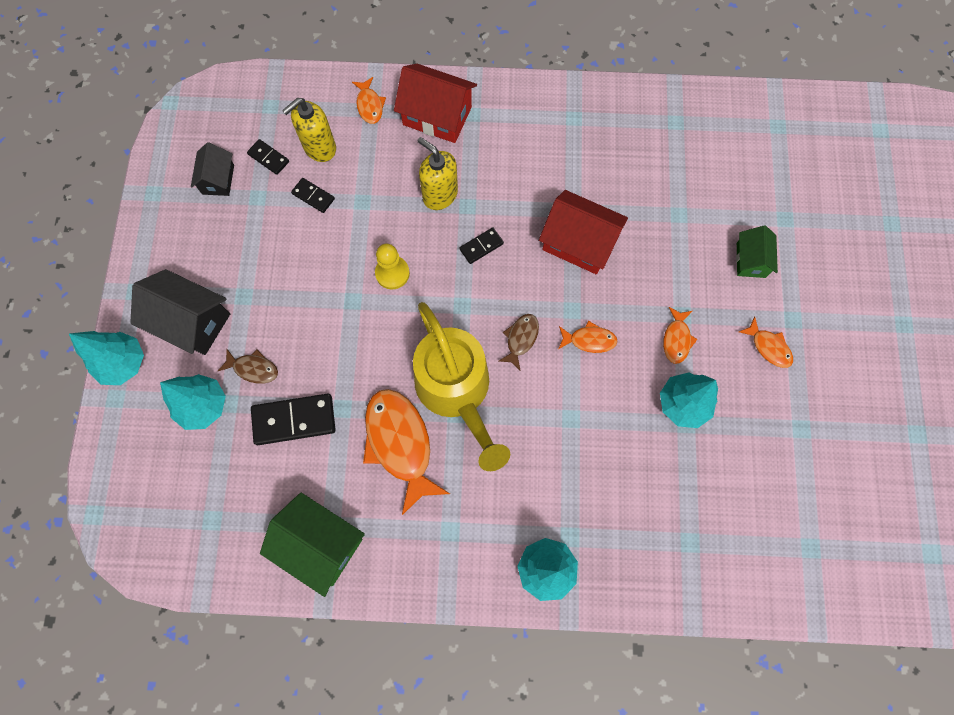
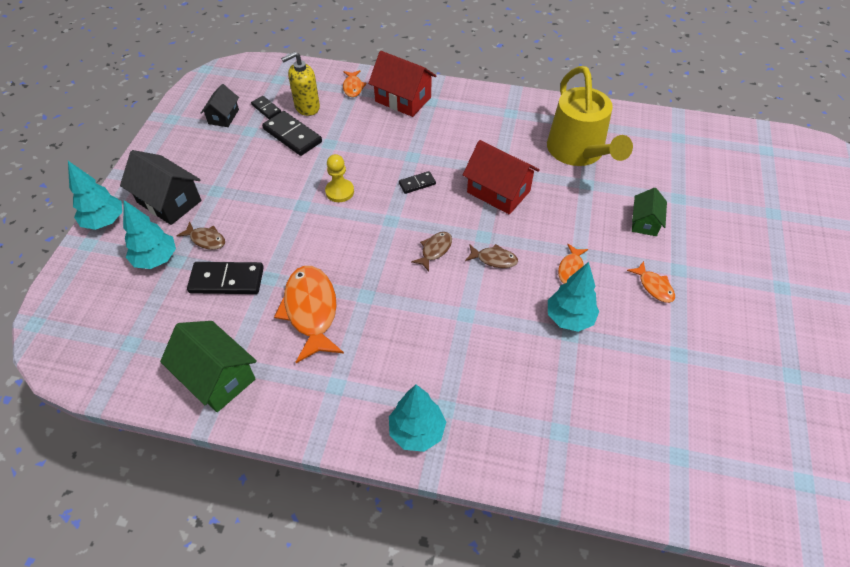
camera: 10 degrees right, 20 degrees down
(313, 196) = (292, 135): black domino -> black domino, size x1.83
(440, 195) = (392, 147): yellow soap dispenser -> none
(457, 392) = (371, 280): yellow watering can -> yellow watering can (579, 152)
(589, 340) = (494, 259): orange fish -> brown fish

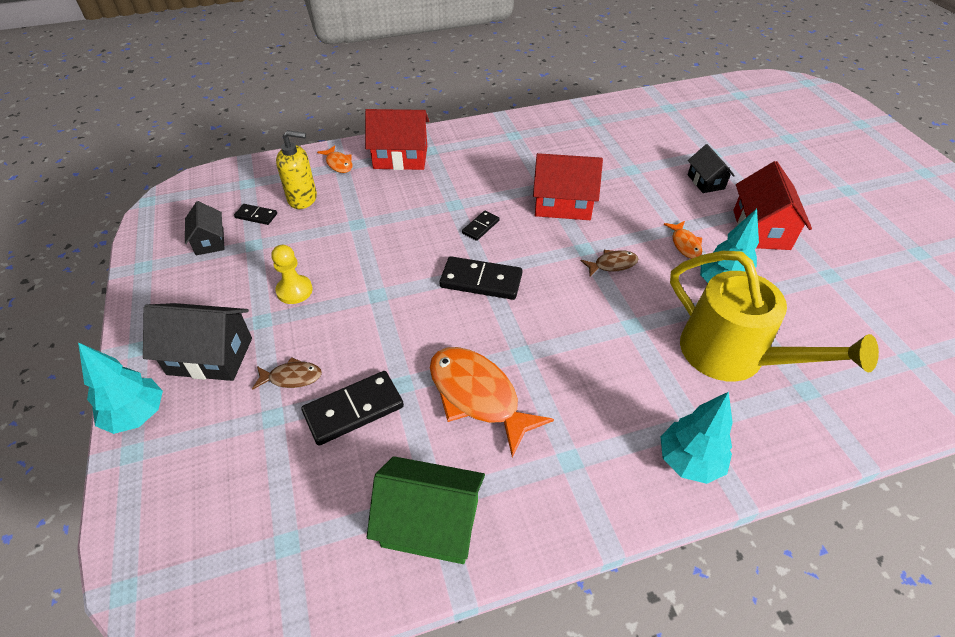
camera: 30 degrees left, 5 degrees down
(156, 259) = (244, 428): turquoise tree -> none
(292, 135) = (309, 231): black domino -> black domino (481, 281)
(307, 107) = (303, 199): yellow soap dispenser -> yellow soap dispenser turned 120 degrees counterclockwise
(339, 191) = (407, 265): yellow pawn -> yellow pawn (294, 291)
(435, 250) = (551, 280): brown fish -> none
(579, 152) = (602, 146): yellow watering can -> yellow watering can (733, 356)
(645, 222) = (705, 182): green house -> black house
(654, 286) = (761, 229): orange fish -> red house

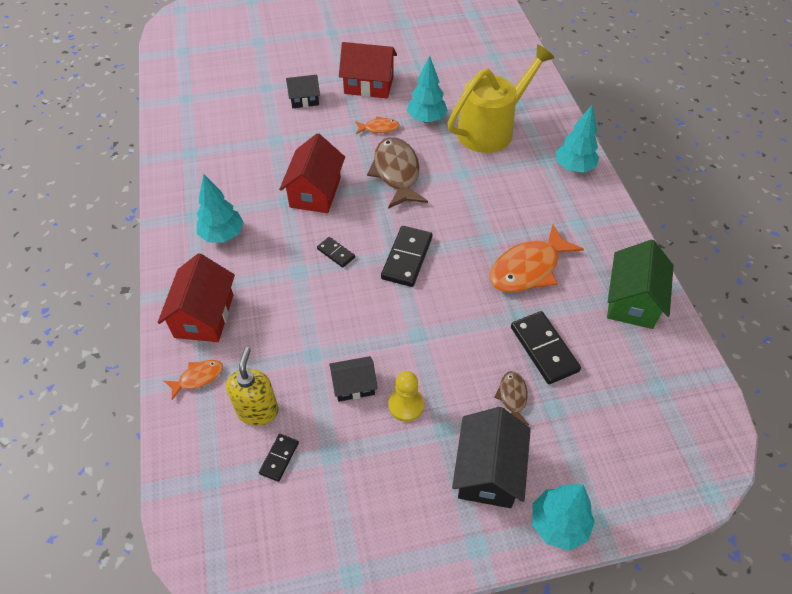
camera: 85 degrees left, 5 degrees up
(210, 241) = (317, 504): black house -> black house (354, 385)
(492, 154) = (222, 235): none -> turquoise tree
(612, 264) = (397, 173): brown fish -> brown fish, size x2.02

